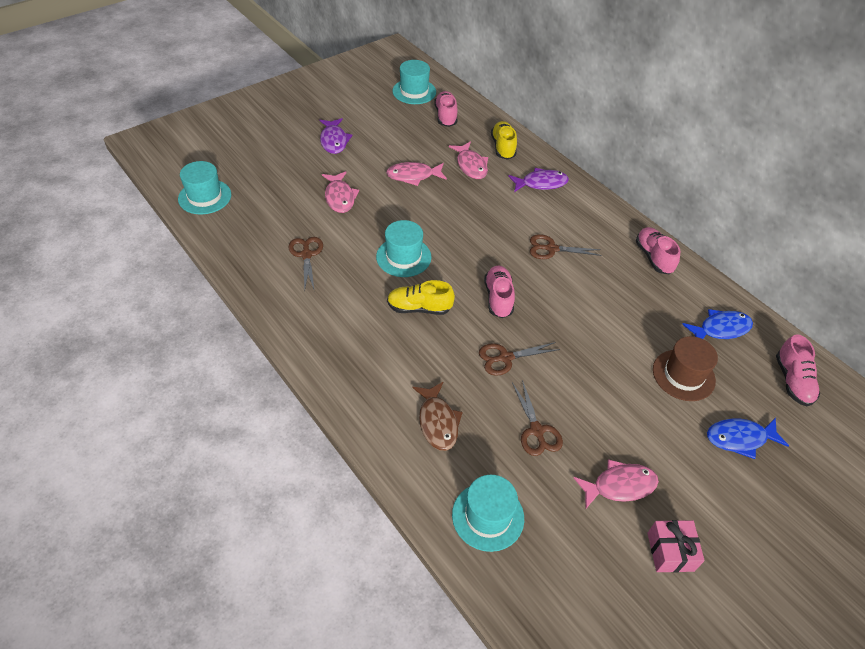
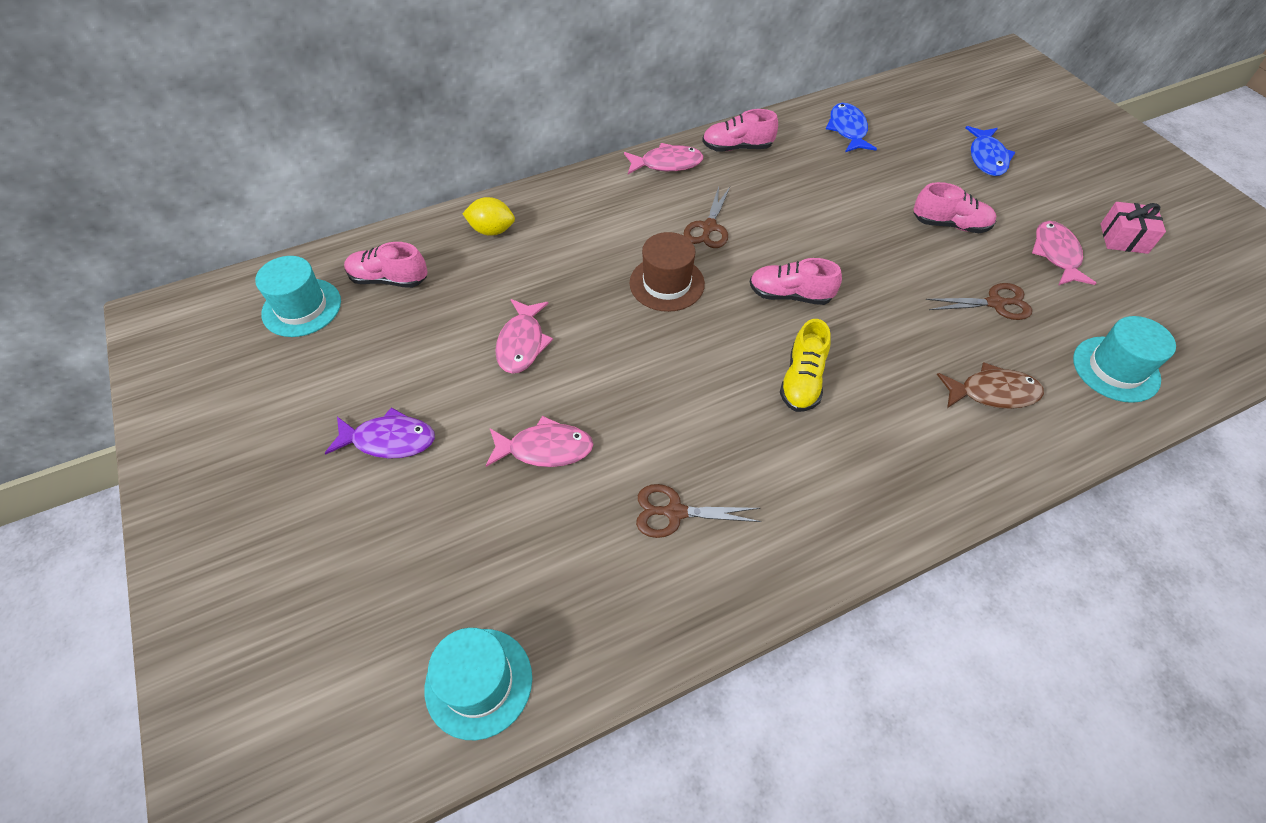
camera: 75 degrees left, 5 degrees up
(403, 257) = (700, 383): turquoise hat -> none
(471, 165) = (520, 272): pink fish -> pink fish (667, 164)
(503, 147) = (492, 230): yellow shoe -> yellow lemon
(505, 358) = (889, 308): brown scissors -> none
(541, 183) = (582, 209): purple fish -> none
(683, 375) = (910, 172): brown hat -> brown hat (667, 283)
(792, 381) = (915, 105): pink shoe -> pink shoe (950, 225)

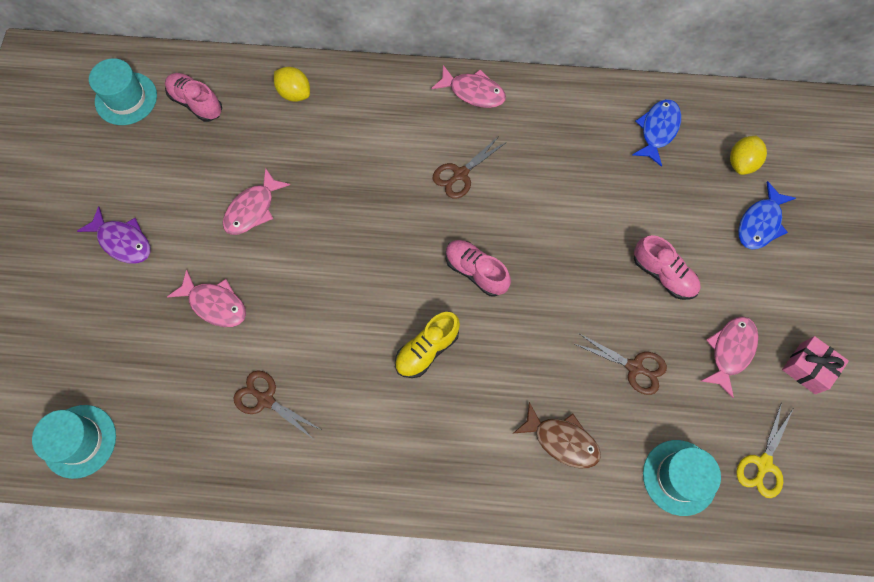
camera: 30 degrees right, 15 degrees up
(667, 283) = (390, 211): brown hat -> none
(737, 147) = (544, 103): pink shoe -> none
(932, 125) = (741, 163): none -> yellow lemon
(1166, 323) = (763, 464): none -> yellow scissors

